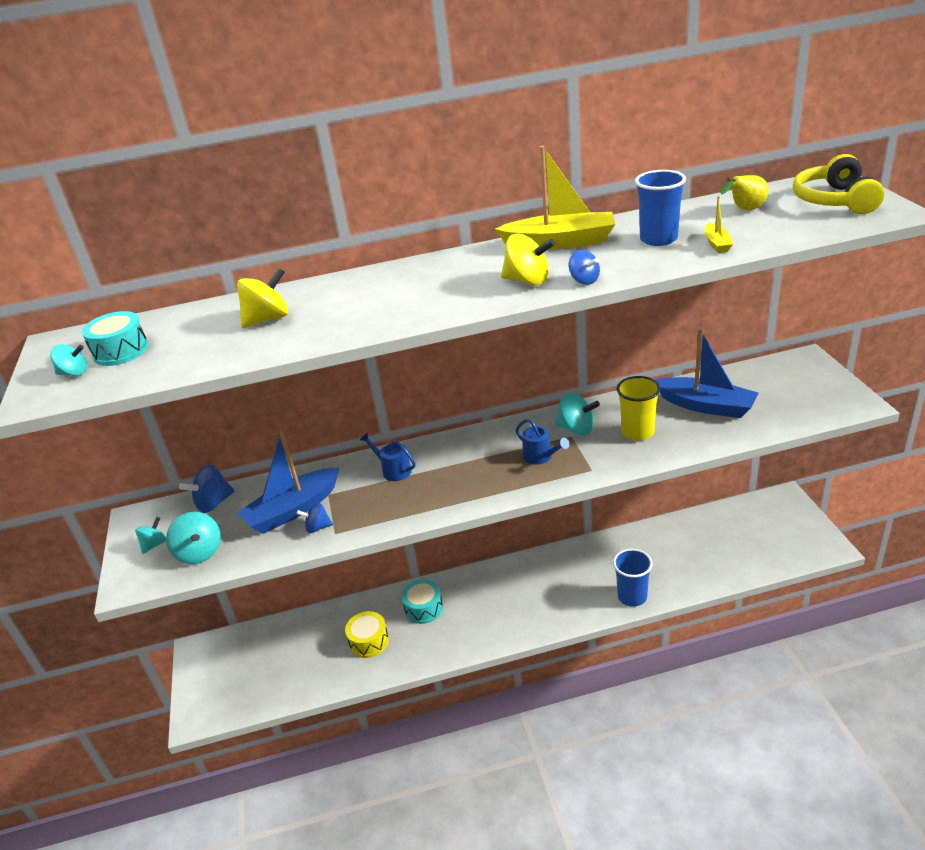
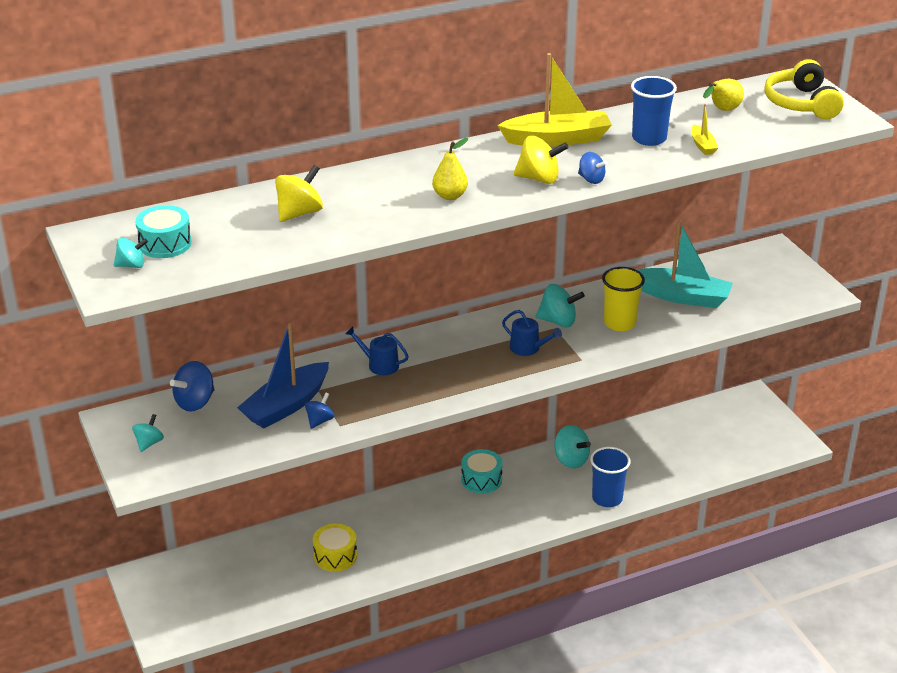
camera: 15 degrees left, 0 degrees up
(199, 552) = (203, 448): turquoise spinning top -> turquoise spinning top (571, 460)
(317, 527) = (320, 421): blue spinning top -> blue spinning top turned 135 degrees clockwise
(424, 608) = (387, 521): turquoise drum -> turquoise drum (481, 480)
(427, 300) = (450, 196): none -> yellow pear
(706, 406) = (682, 297): blue boat -> turquoise boat

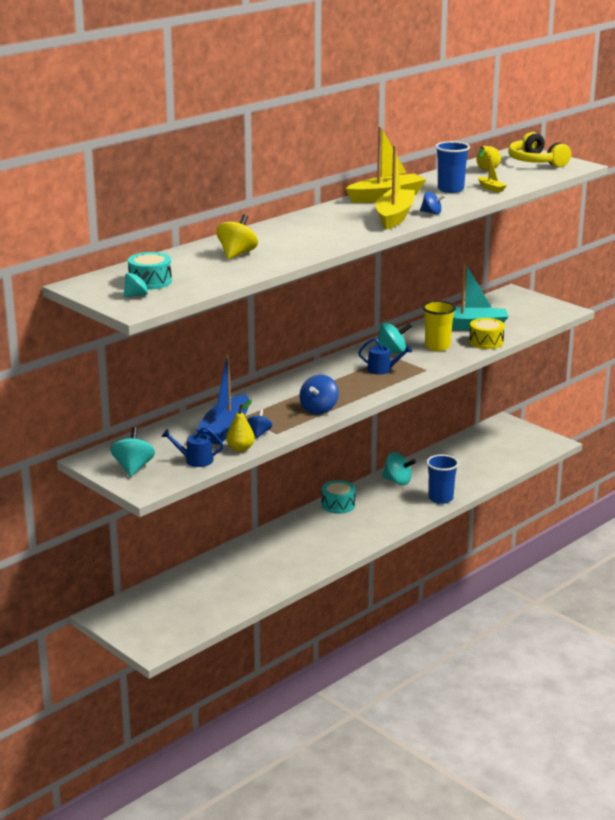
camera: 20 degrees left, 10 degrees down
(149, 443) = (133, 468): turquoise spinning top -> turquoise spinning top, size x1.60
(195, 402) = (150, 439): blue spinning top -> blue spinning top (319, 409)
(335, 556) = (256, 571): yellow drum -> yellow drum (486, 342)
(379, 365) = (278, 396): blue watering can -> blue watering can (195, 460)
(450, 196) = (339, 232): yellow pear -> yellow pear (240, 448)
(539, 178) = (394, 217): yellow spinning top -> yellow boat

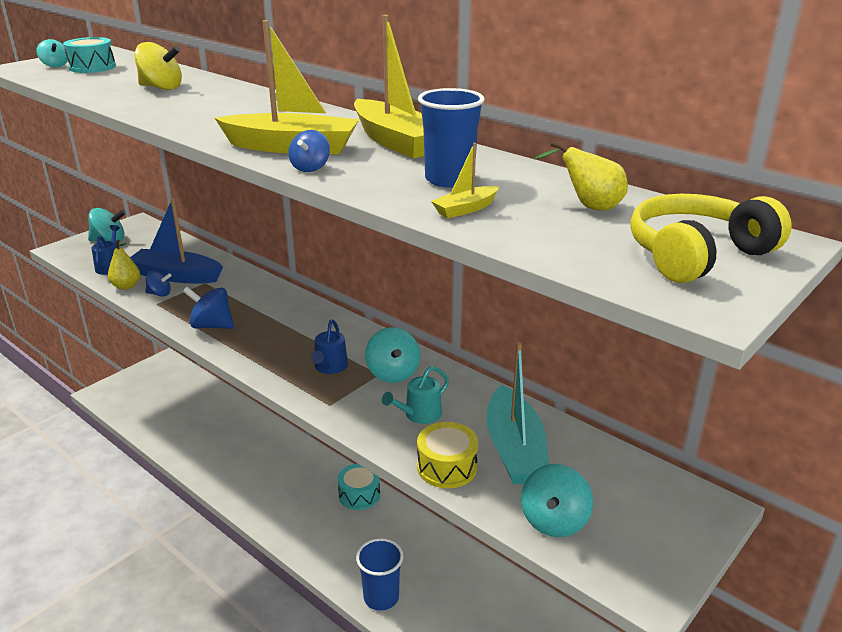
camera: 85 degrees right, 5 degrees up
(397, 481) = (426, 549): turquoise spinning top -> turquoise spinning top (554, 521)
(437, 346) = (419, 414): yellow cup -> turquoise watering can

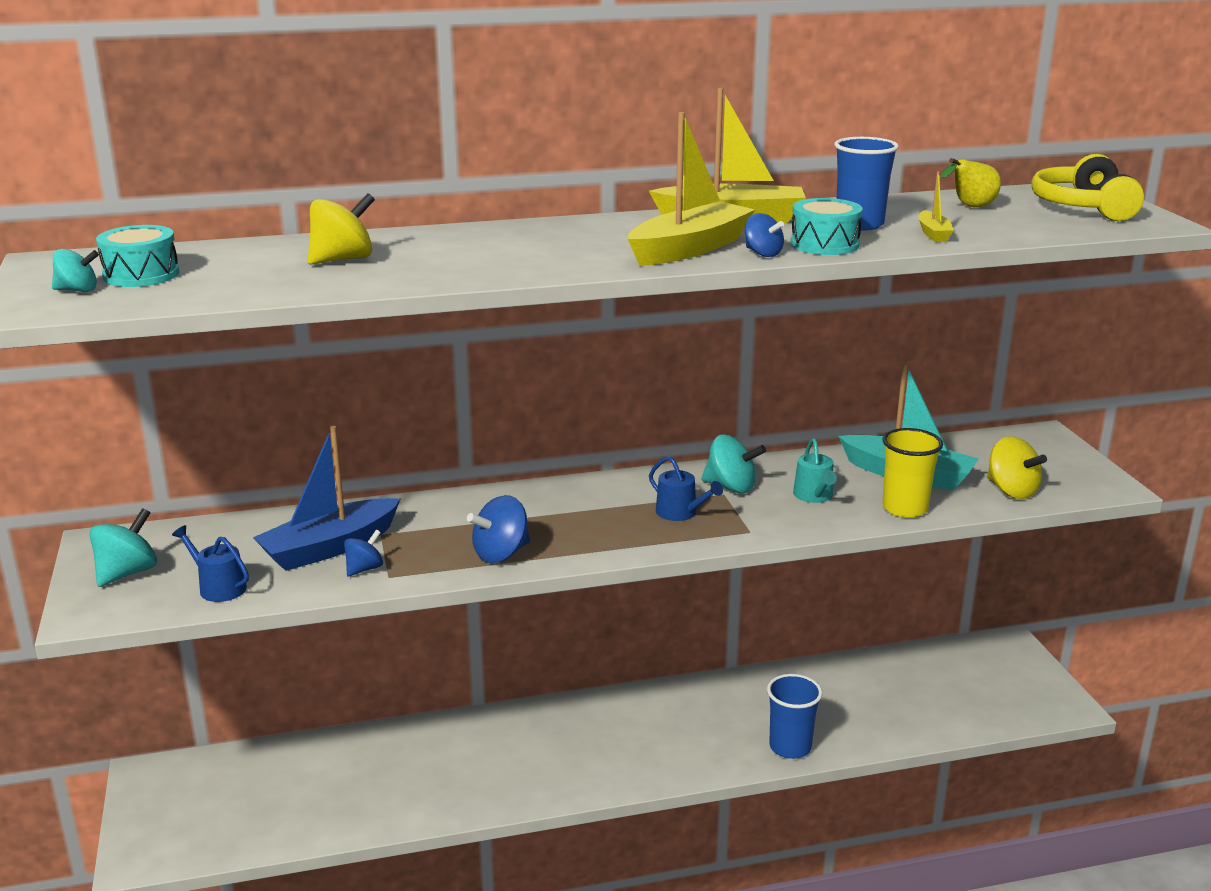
camera: 55 degrees left, 5 degrees down
(126, 286) = (303, 587): yellow pear -> none
(359, 495) = (627, 705): turquoise drum -> turquoise drum (824, 244)
(447, 467) = (905, 508): yellow drum -> yellow cup
(554, 521) = (1011, 491): turquoise spinning top -> yellow spinning top

